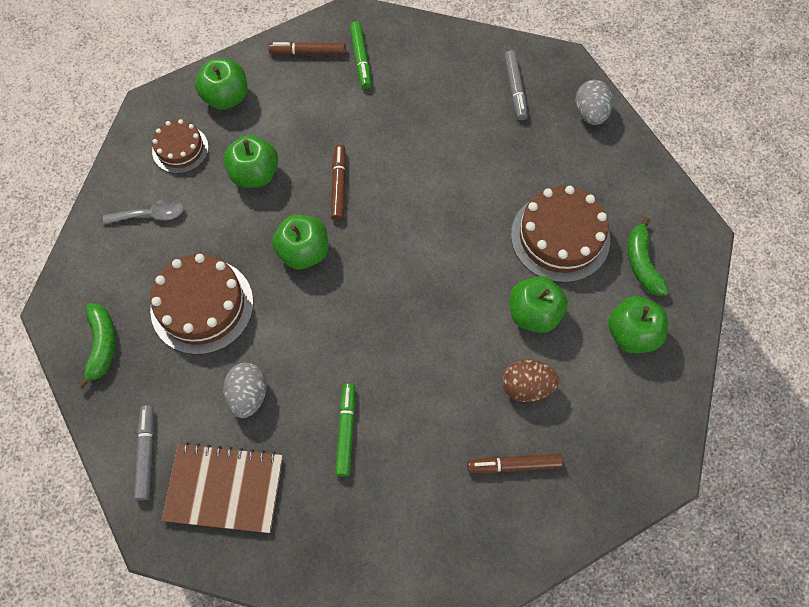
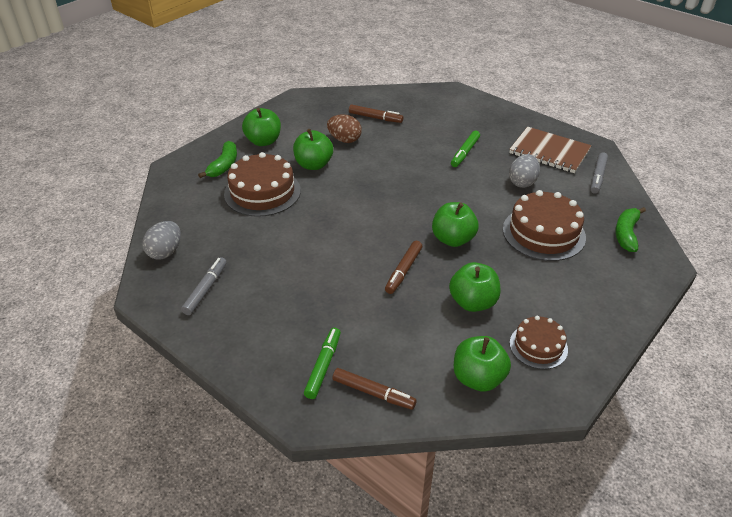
camera: 155 degrees left, 25 degrees down
(151, 215) = (576, 302): grey spoon -> none

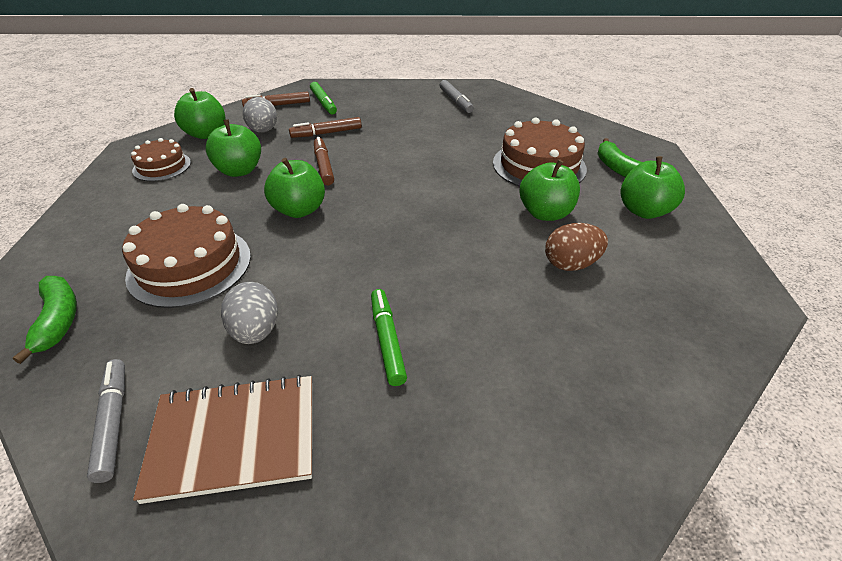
camera: 140 degrees right, 0 degrees up
(165, 252) = (521, 104): grey egg -> grey egg (263, 131)
(375, 118) = (598, 331): brown marker -> brown marker (326, 133)

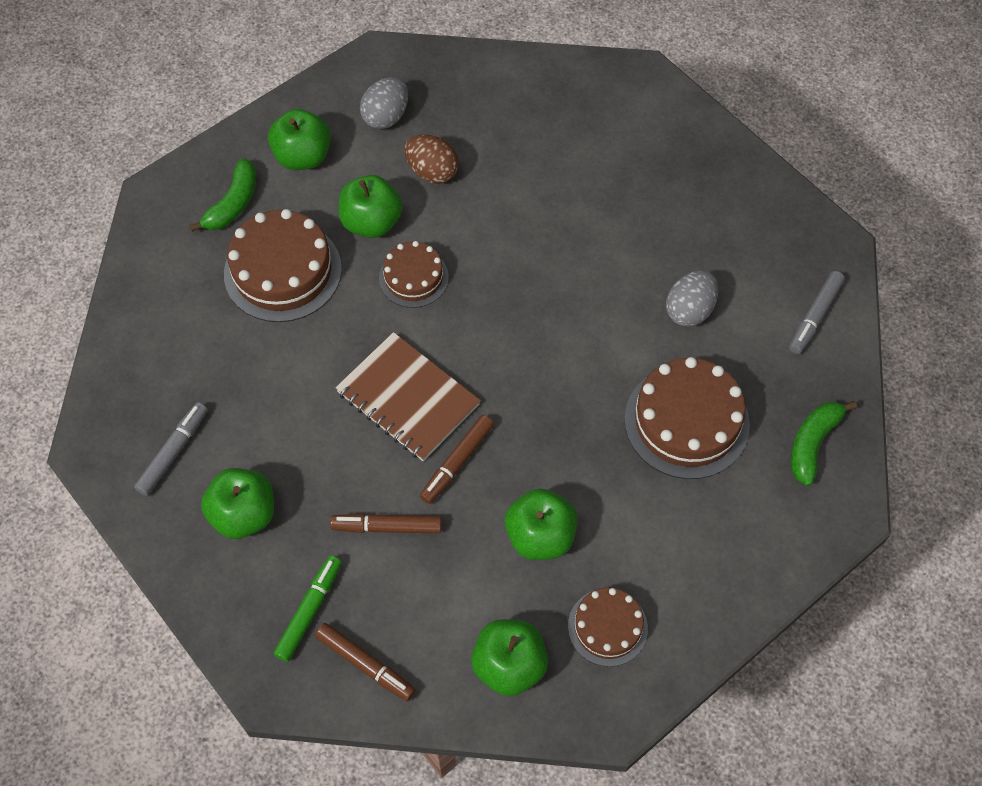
camera: 130 degrees left, 20 degrees up
(234, 438) = (756, 248): brown notebook -> brown notebook (408, 398)
(263, 131) = (443, 606): grey egg -> grey egg (386, 117)
(299, 210) = (546, 413): green apple -> green apple (244, 514)
(326, 133) = (387, 527): brown marker -> brown marker turned 150 degrees clockwise
(387, 340) = (618, 230): green marker -> none
(474, 209) = (413, 277): none -> brown cake

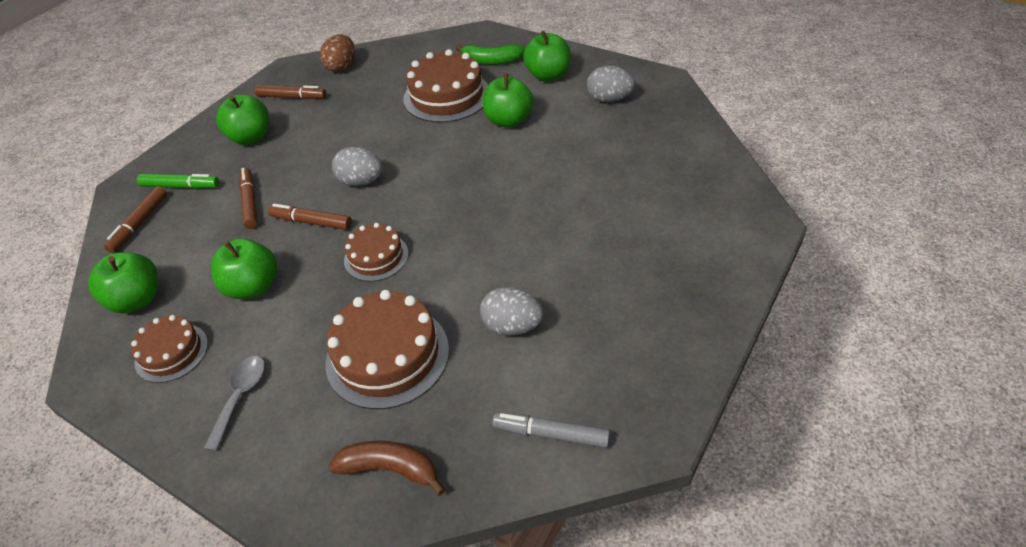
camera: 75 degrees right, 15 degrees down
(173, 452) = (292, 97): grey marker -> brown marker
(408, 398) = (361, 181): brown notebook -> grey egg
(413, 277) = (469, 154): brown cake -> brown cake (376, 257)
(432, 172) = (572, 134): brown egg -> brown egg (342, 67)
(692, 561) = (240, 397): none -> grey spoon
(812, 443) = (390, 469): green banana -> brown banana

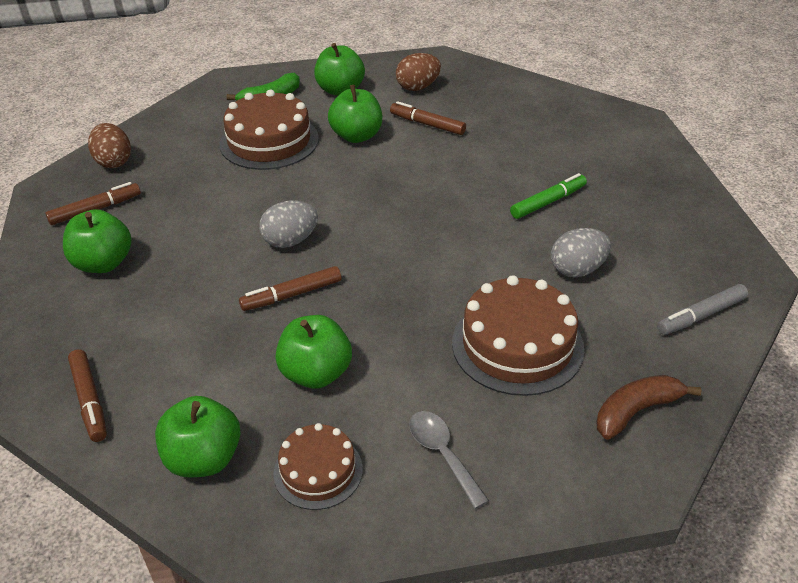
camera: 45 degrees left, 5 degrees down
(181, 186) = (86, 343): green marker -> green marker (548, 202)
(250, 202) = (197, 314): brown marker -> brown marker (427, 124)
(376, 257) = (397, 286): brown cake -> none
(609, 99) = (418, 87): grey egg -> brown egg

